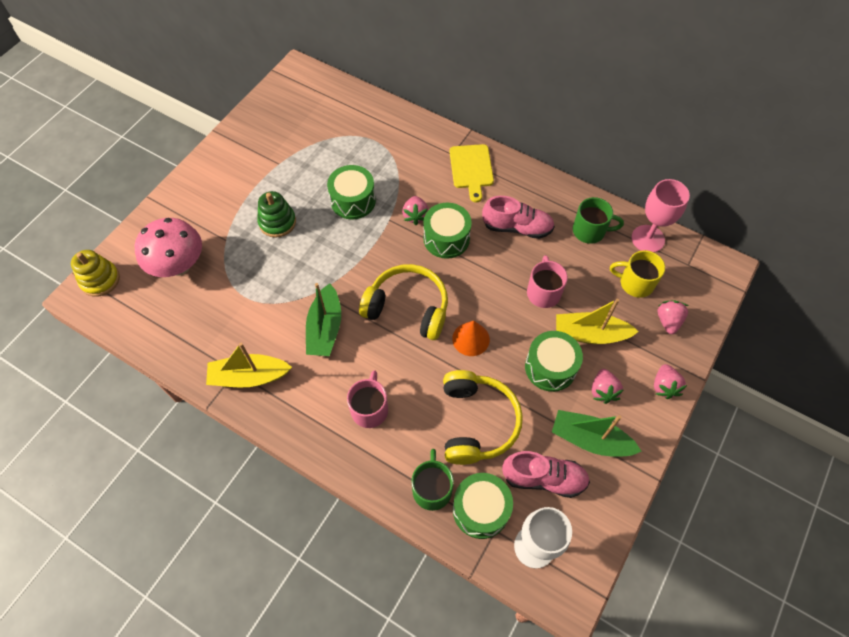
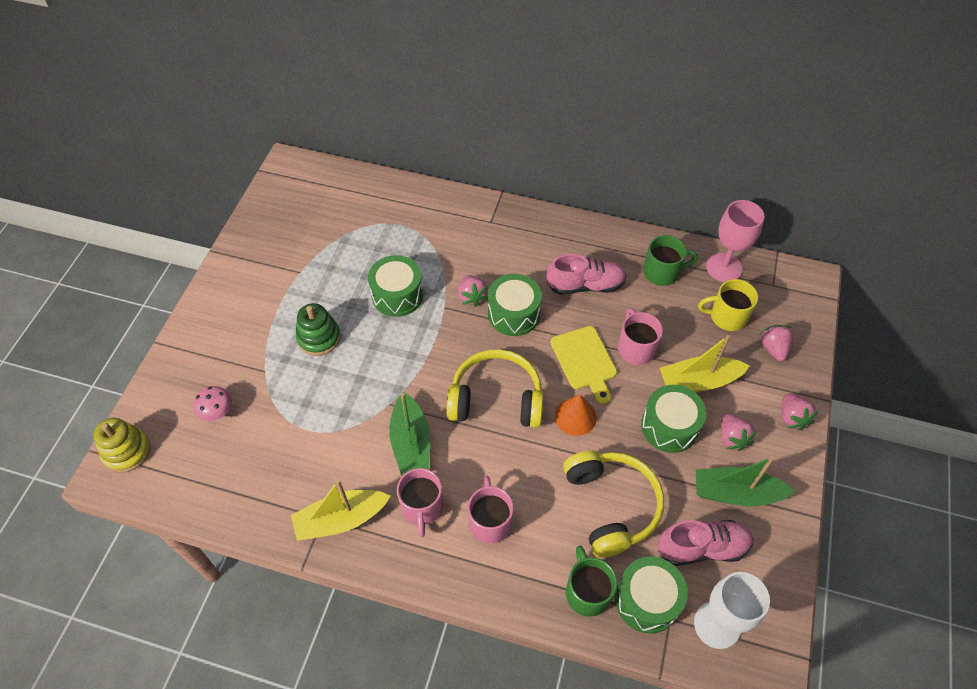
camera: 15 degrees left, 5 degrees down
(179, 265) = (217, 412): pink mushroom -> pink mushroom, size x0.50
(317, 383) = (422, 507): none -> pink mug
(471, 169) = (516, 233): yellow cutting board -> yellow cutting board (584, 361)

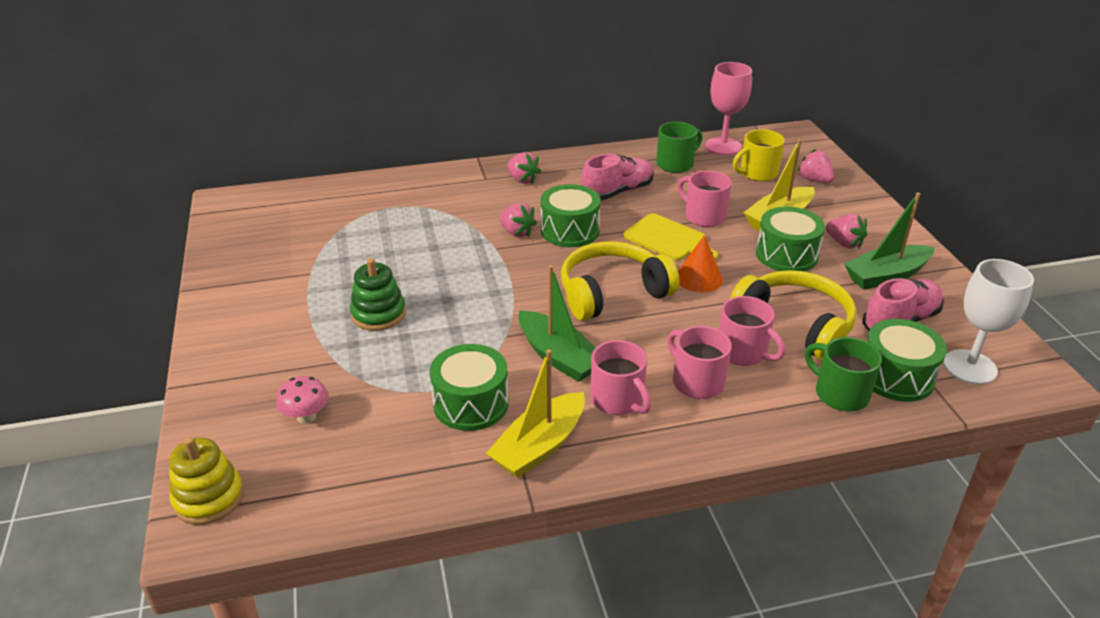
camera: 30 degrees left, 20 degrees down
(397, 295) = (438, 255): green drum -> green drum (471, 403)
(547, 511) = (743, 352): none -> pink mug
(792, 417) = (875, 214): pink strawberry -> pink strawberry (522, 180)

